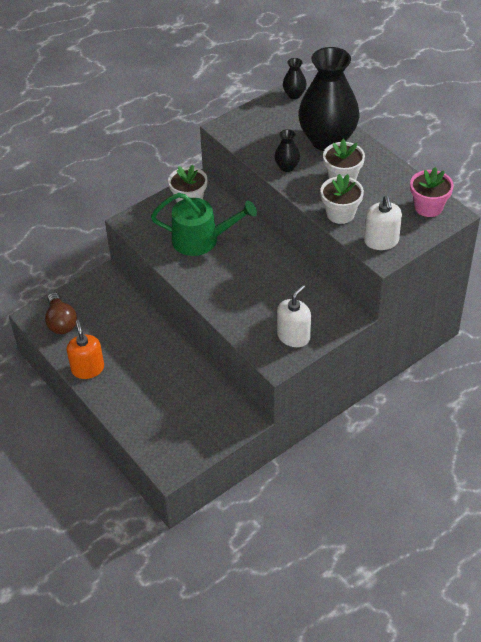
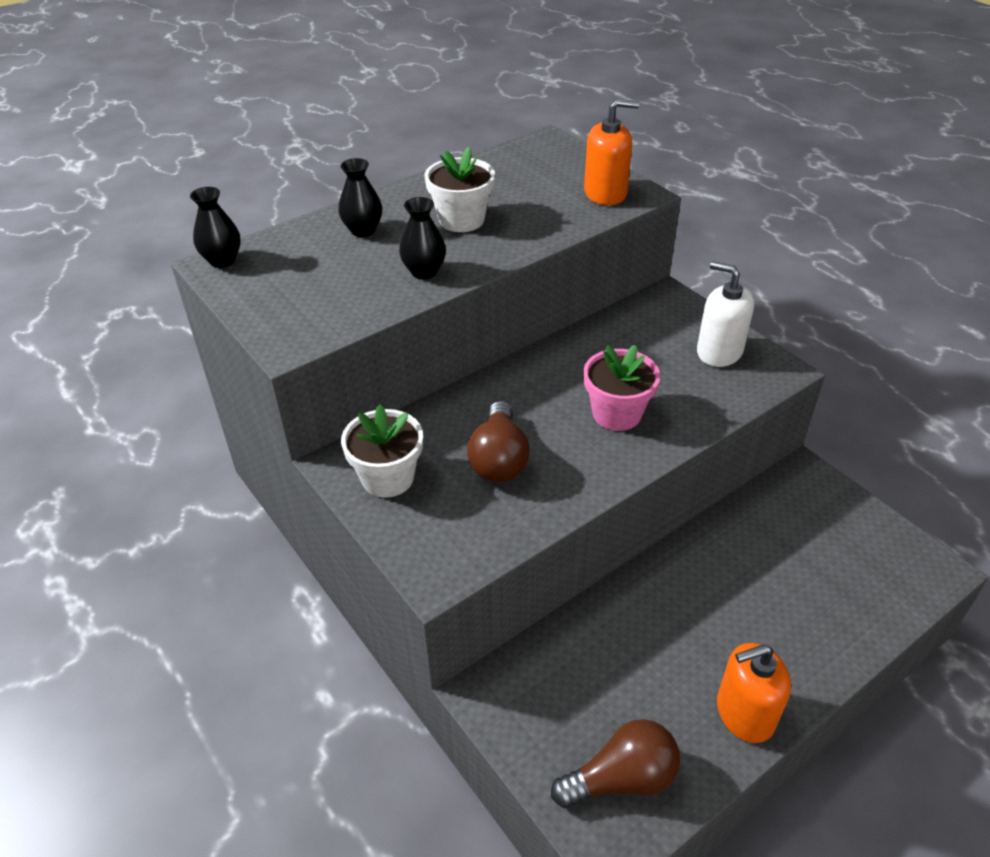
camera: 90 degrees left, 5 degrees down
(201, 239) = (499, 459): green watering can -> brown light bulb
(327, 140) = (363, 230): black vase -> black vase, size x0.42
(340, 214) = (546, 224): white flower pot -> none
(381, 241) = (605, 193): white soap dispenser -> orange soap dispenser
(428, 207) = (532, 155): pink flower pot -> pink flower pot (617, 414)

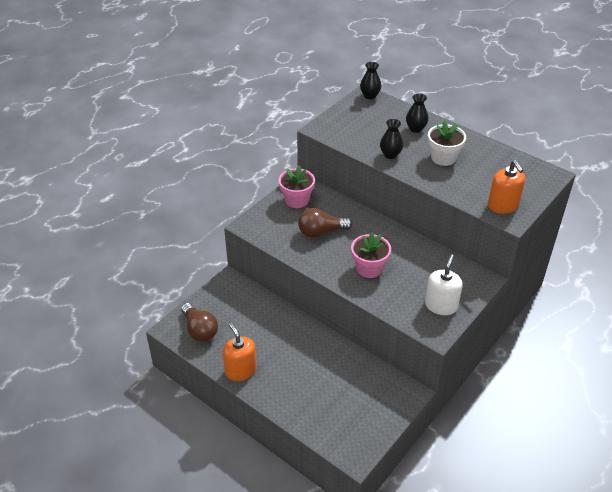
camera: 75 degrees right, 0 degrees up
(387, 478) = (297, 200): white flower pot -> pink flower pot

